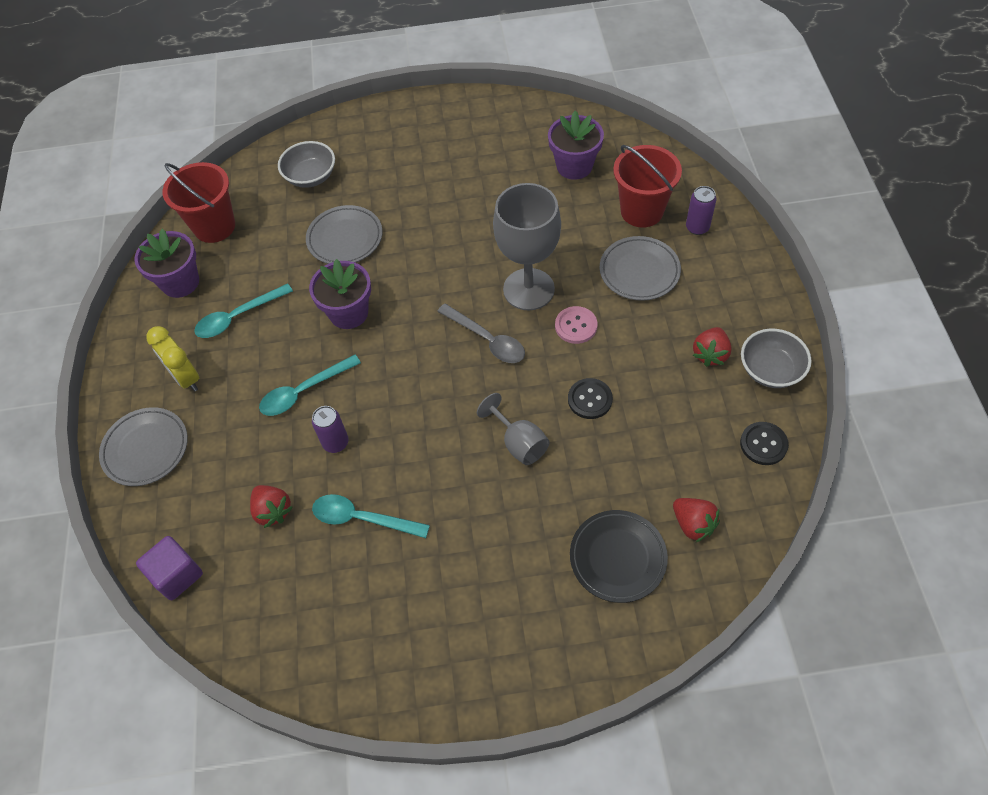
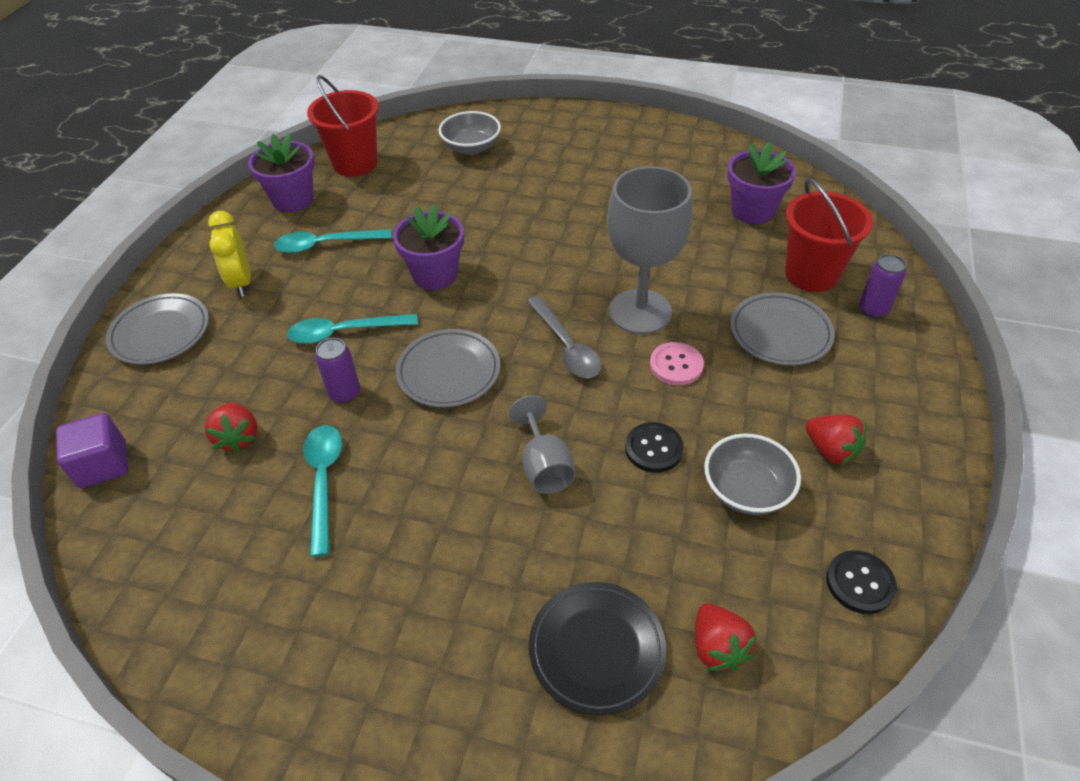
camera: 20 degrees right, 10 degrees down
(345, 238) = (472, 208): grey plate -> grey plate (449, 372)
(362, 518) = (324, 481): turquoise spoon -> turquoise spoon turned 45 degrees clockwise
(710, 354) = (831, 450): red strawberry -> red strawberry turned 90 degrees counterclockwise
(770, 370) = (906, 495): grey bowl -> grey bowl (746, 490)

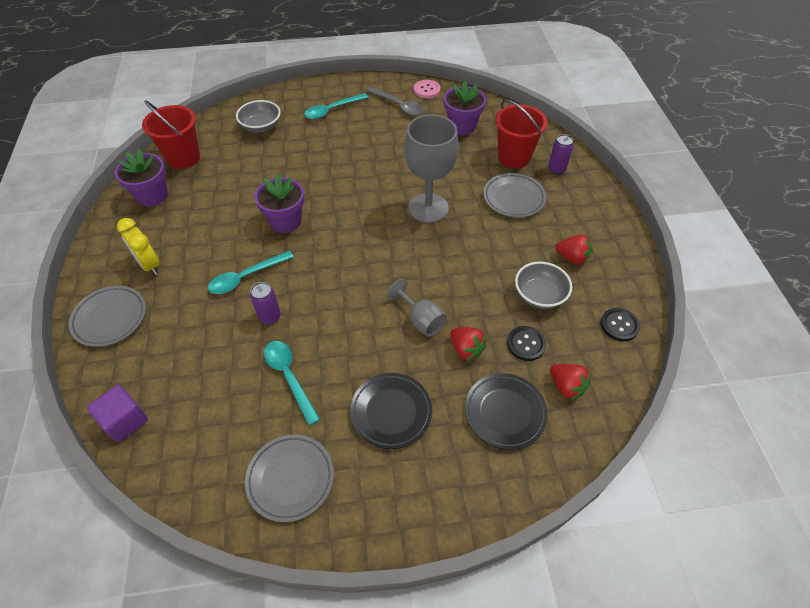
camera: 25 degrees left, 5 degrees up
(238, 437) = (213, 369): red strawberry -> red strawberry (466, 349)
(325, 245) = (196, 221): turquoise spoon -> turquoise spoon (332, 110)
(430, 582) = (391, 412): none -> black plate
(449, 372) = (330, 281): grey plate -> grey plate (290, 478)
(566, 346) = (395, 243): grey spoon -> grey spoon (398, 105)
(653, 448) = (478, 288): black button -> black button (526, 344)
(676, 365) = (465, 235): pink button -> pink button (426, 90)

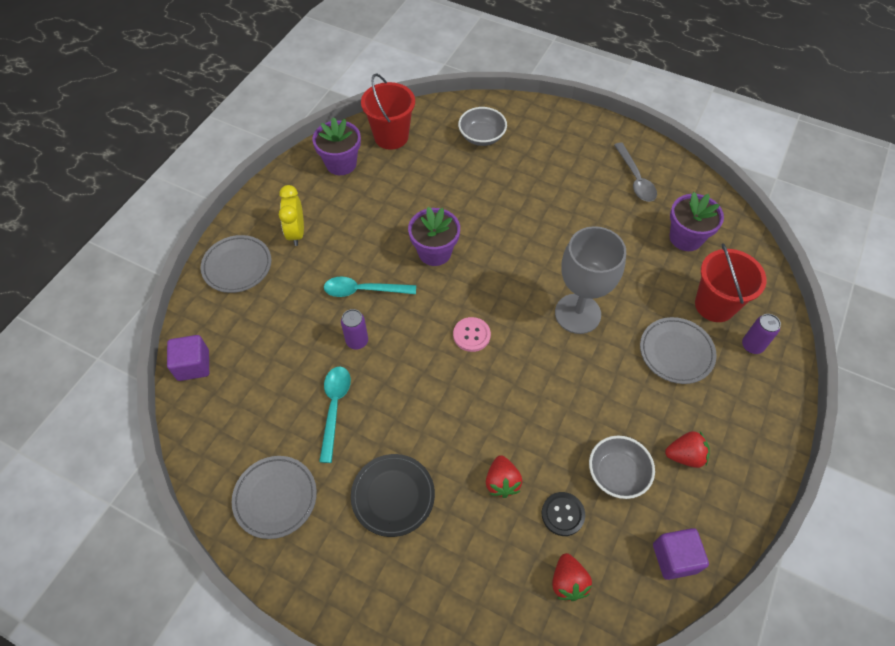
camera: 35 degrees right, 5 degrees up
(332, 110) = (562, 151): turquoise spoon -> none
(421, 320) = (483, 426): grey goblet -> none
(426, 90) = (680, 174): pink button -> pink button (471, 335)
(505, 412) = (490, 566): black plate -> none
(572, 258) = (685, 455): red strawberry -> red strawberry turned 60 degrees counterclockwise
(619, 325) = (674, 558): black button -> purple cube

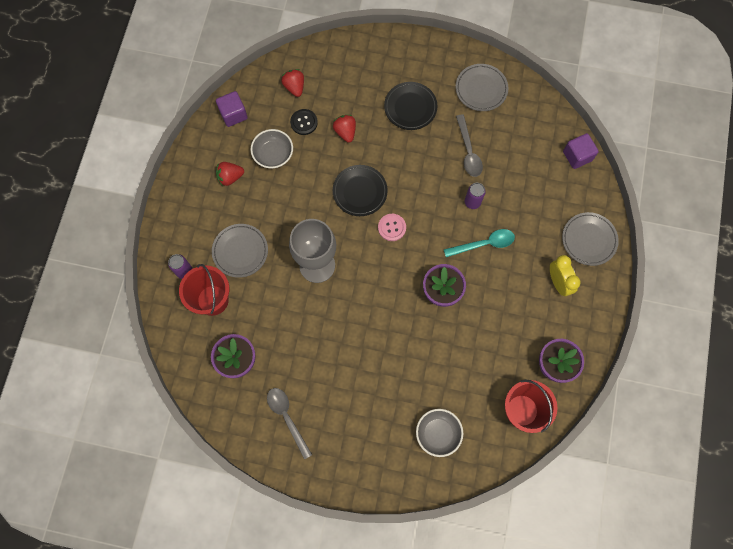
camera: 165 degrees right, 15 degrees up
(334, 408) = (468, 151): turquoise spoon -> grey spoon
(502, 390) = (360, 192): none -> black plate

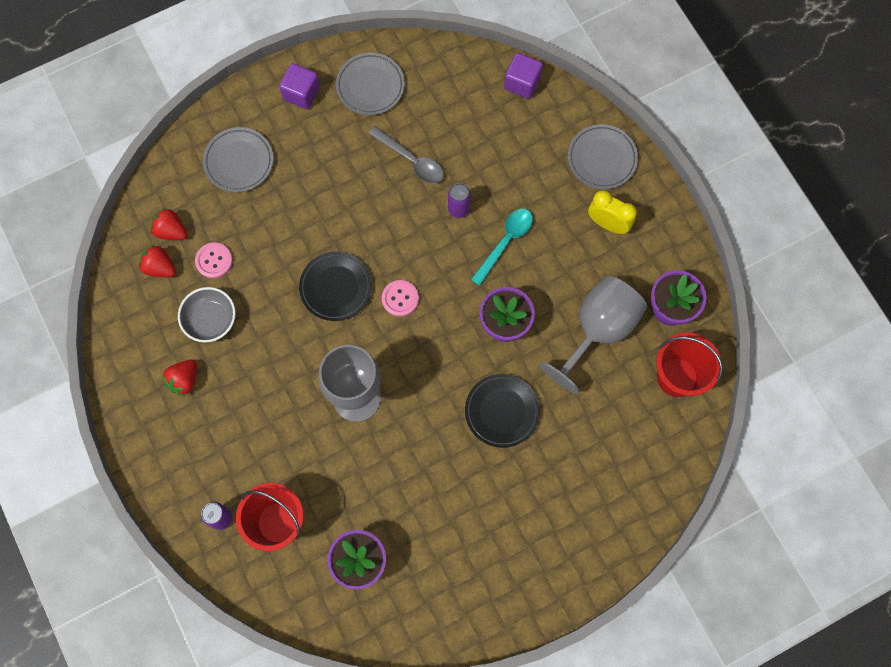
camera: 40 degrees left, 0 degrees up
(233, 114) = (129, 311): purple cube -> purple cube (301, 93)
(240, 251) = (263, 449): grey plate -> grey plate (239, 161)
(287, 418) = (459, 576): grey spoon -> none
(304, 122) = (214, 261): black button -> pink button
(345, 132) = (267, 237): red strawberry -> red strawberry (160, 267)
(410, 107) = (313, 160): black plate -> black plate (502, 411)
(438, 433) = (618, 466): grey bowl -> none
(496, 342) = (598, 330): none -> grey goblet

